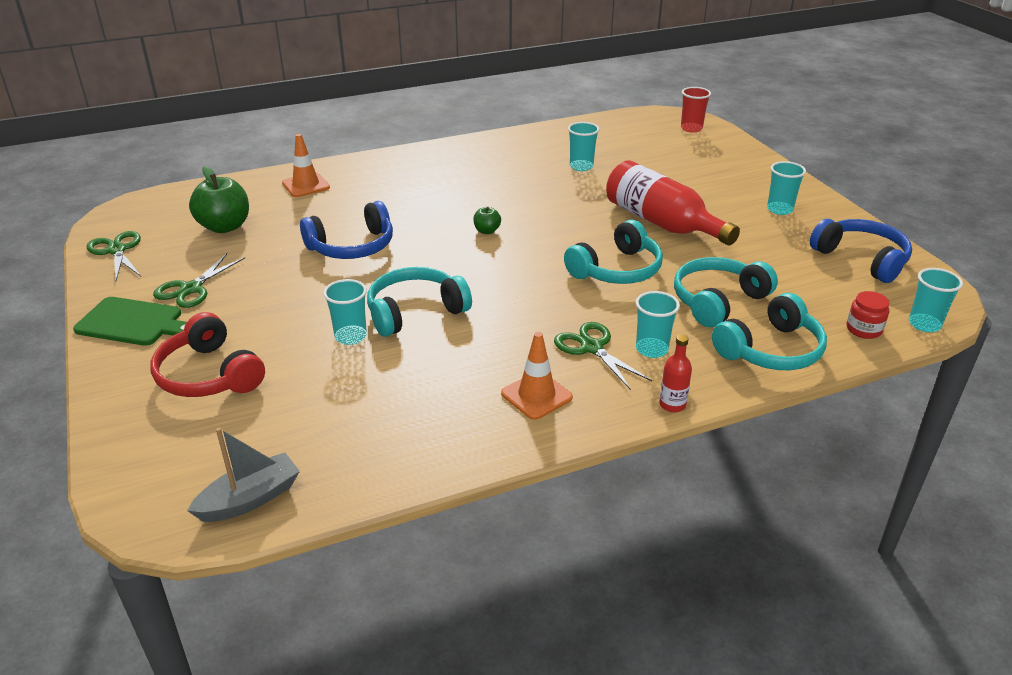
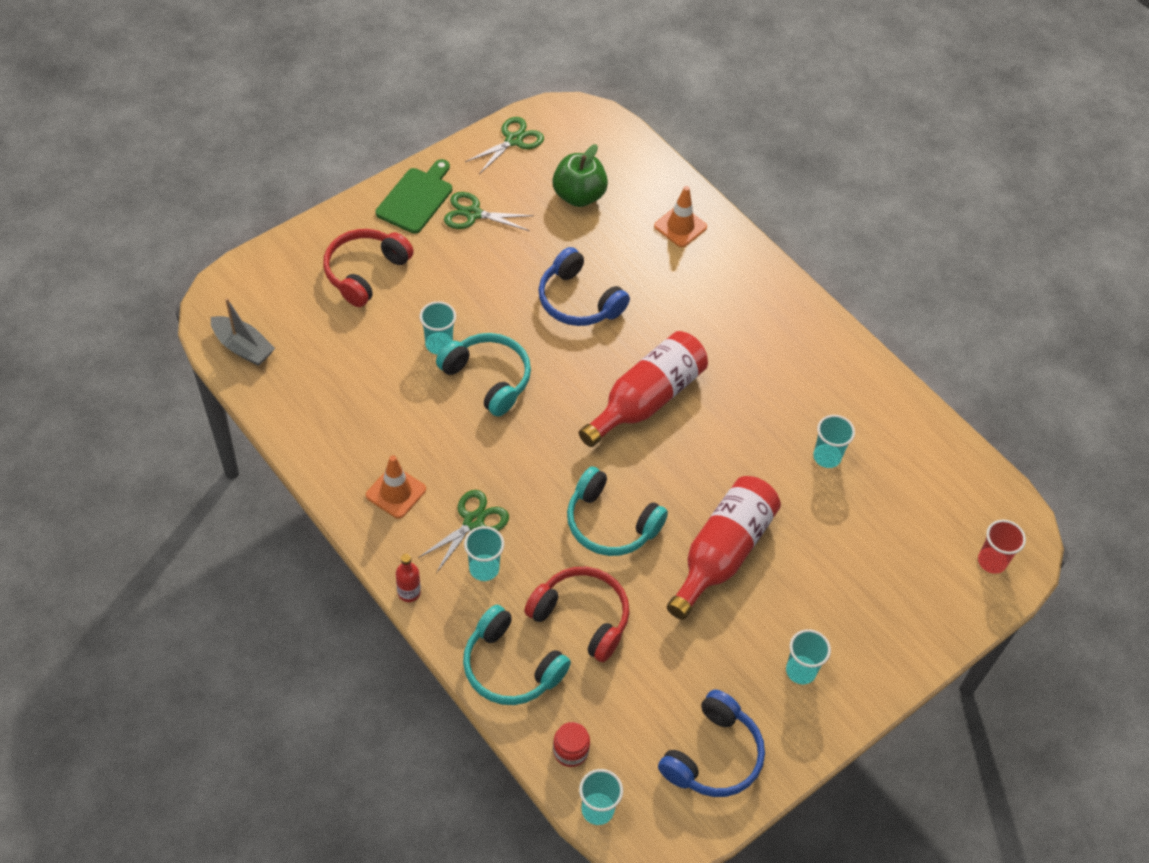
camera: 70 degrees right, 20 degrees up
(133, 322) = (416, 198): green cutting board -> green cutting board turned 150 degrees counterclockwise
(487, 231) = (646, 399): green apple -> red bottle
(718, 301) = (581, 617): turquoise headphones -> red headphones

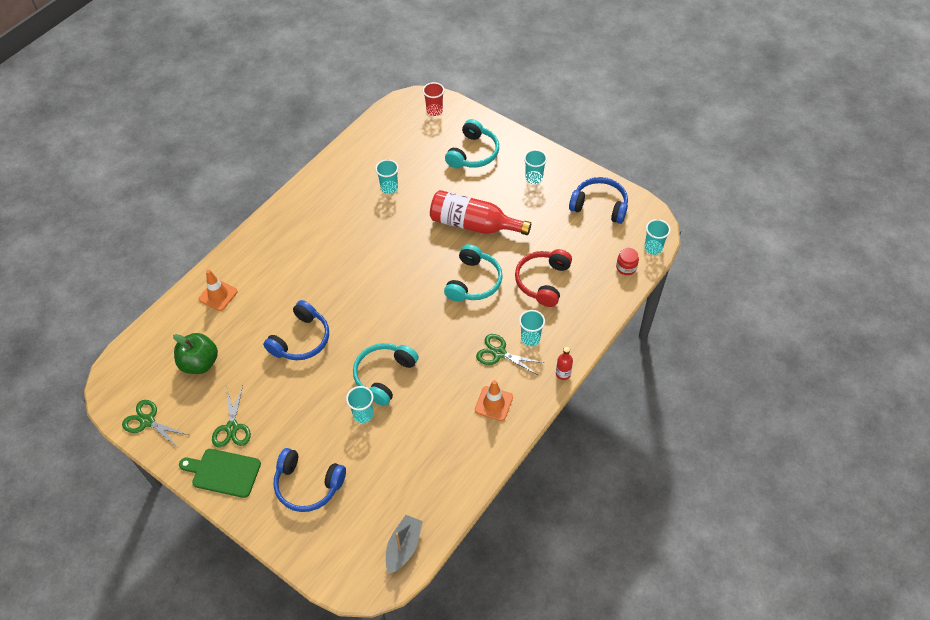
camera: 100 degrees left, 0 degrees up
(365, 272) = (308, 485): red headphones -> blue headphones
(510, 667) = (589, 308): turquoise headphones -> turquoise headphones (473, 153)
(646, 399) = (374, 283): red bottle -> none

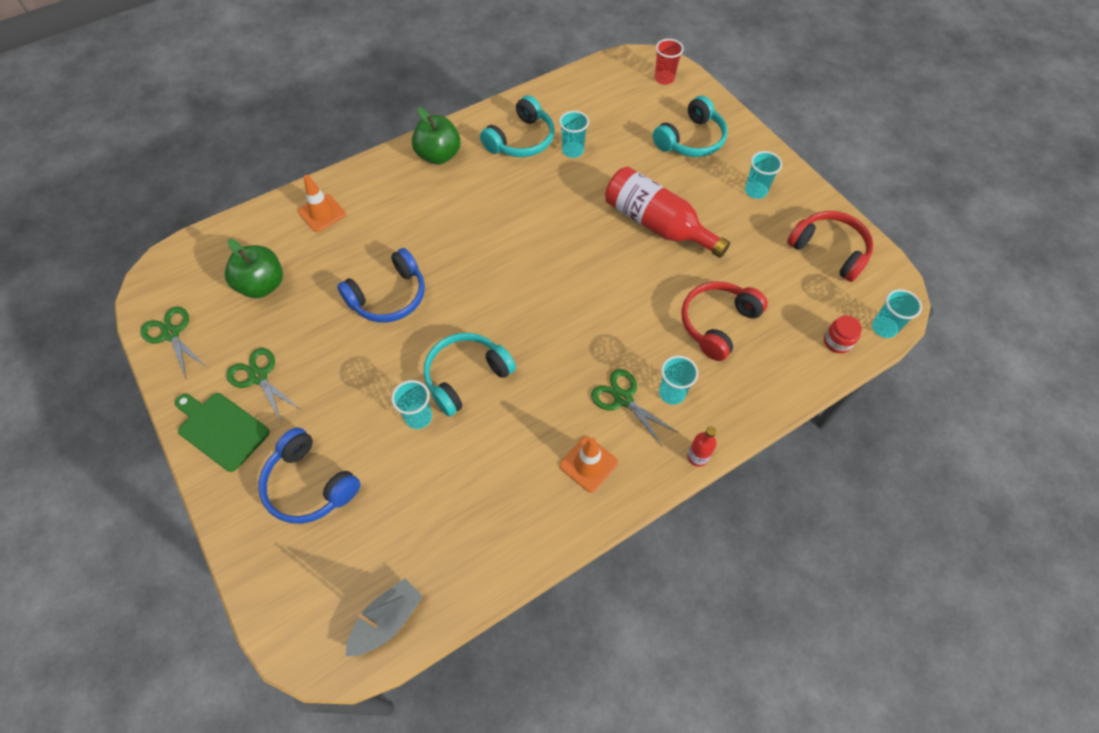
camera: 20 degrees right, 5 degrees up
(232, 428) = (258, 377): green scissors -> green scissors turned 120 degrees clockwise
(288, 223) = (439, 155): none -> green apple
(473, 282) = (628, 295): turquoise headphones -> turquoise headphones (521, 140)
(599, 206) = (829, 250): blue headphones -> red headphones

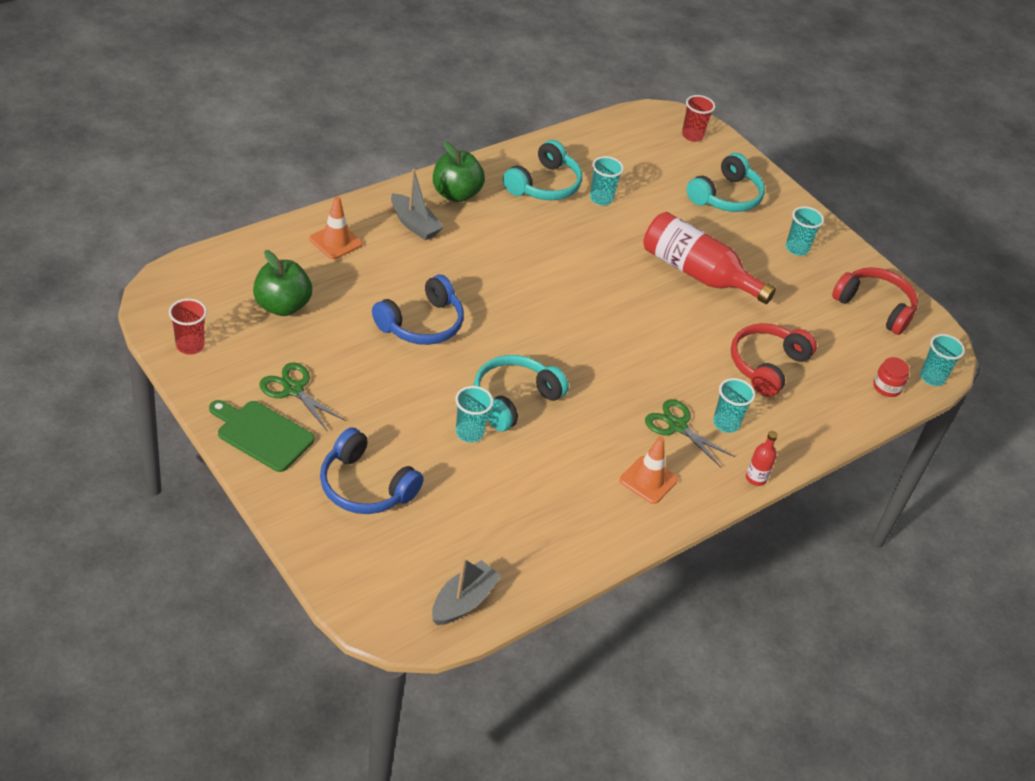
camera: 10 degrees left, 15 degrees down
(171, 334) = (190, 346): green scissors -> red cup
(396, 190) = (414, 224): none -> grey boat

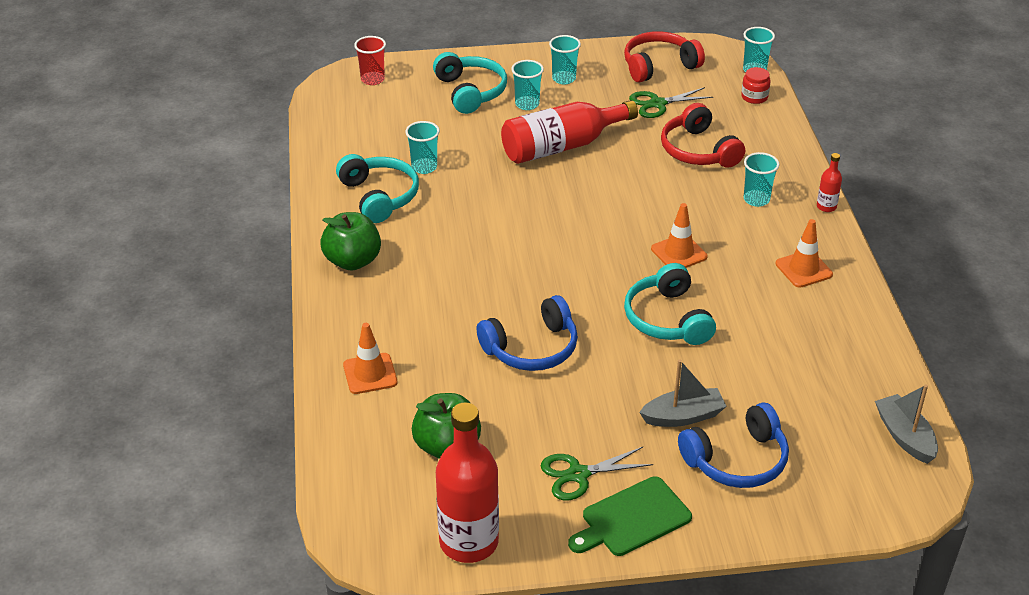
camera: 55 degrees left, 5 degrees down
(190, 346) = (469, 542): red cup -> red bottle
(414, 224) = (380, 306): grey boat -> grey boat (683, 416)
(422, 324) = (532, 348): blue headphones -> blue headphones turned 75 degrees clockwise
(469, 433) = (697, 363): turquoise cup -> turquoise cup (527, 104)
(607, 386) = (679, 253): none -> orange traffic cone
(677, 426) = (747, 228): green scissors -> green scissors (657, 104)

